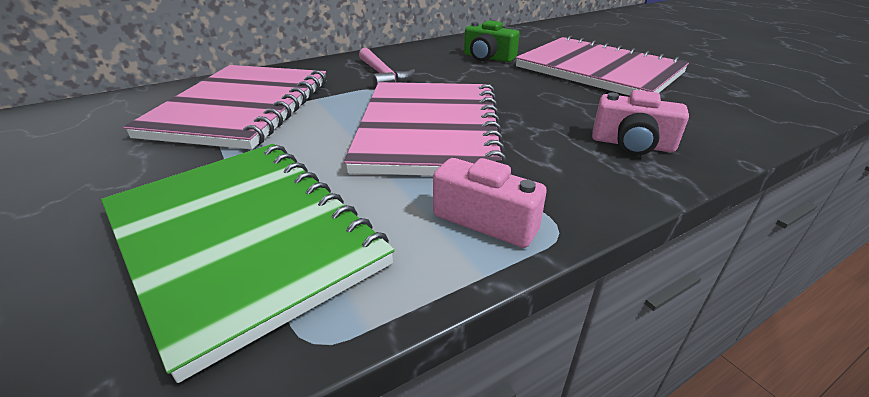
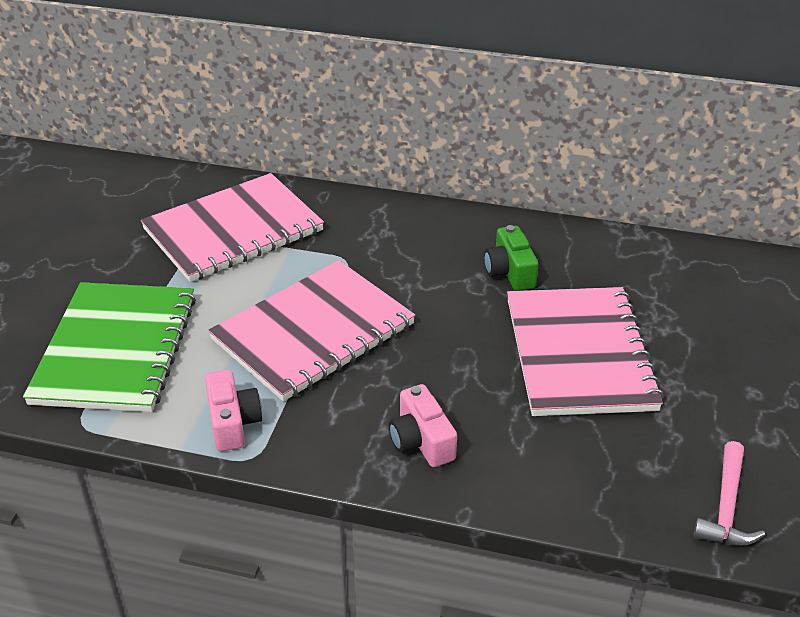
camera: 45 degrees right, 5 degrees up
(382, 75) = (378, 245): pink hammer -> pink hammer (726, 507)

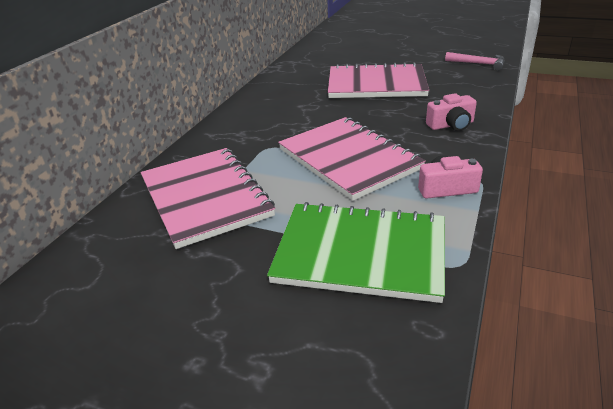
camera: 80 degrees left, 5 degrees down
(509, 272) = (300, 97): green camera -> none

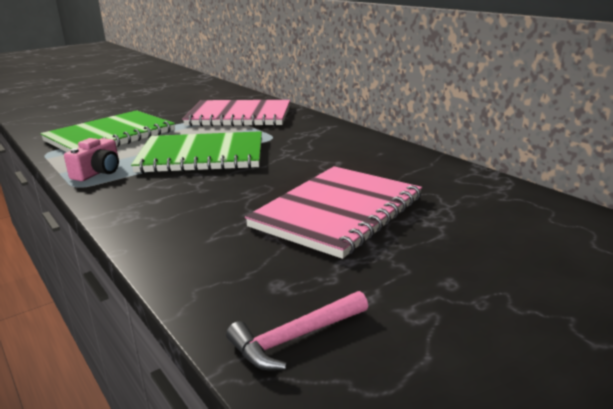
camera: 120 degrees right, 10 degrees down
(348, 159) = (202, 156): pink notebook -> green notebook
(451, 125) = (164, 212): pink camera -> none

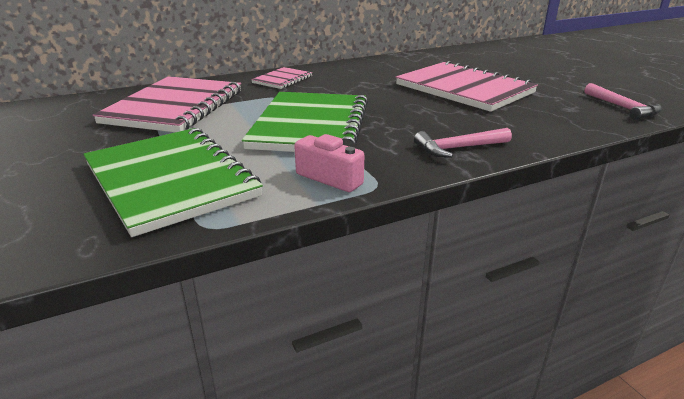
camera: 80 degrees left, 5 degrees up
(143, 212) = (458, 148): none -> pink hammer
(325, 133) = (282, 79): none -> pink notebook

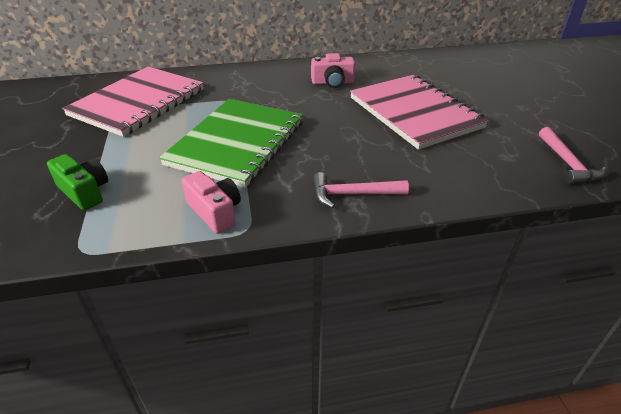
camera: 15 degrees right, 10 degrees up
(170, 180) = (85, 192): green notebook -> green camera
(282, 79) = (249, 78): pink notebook -> none
(369, 76) = (332, 82): none -> pink camera

